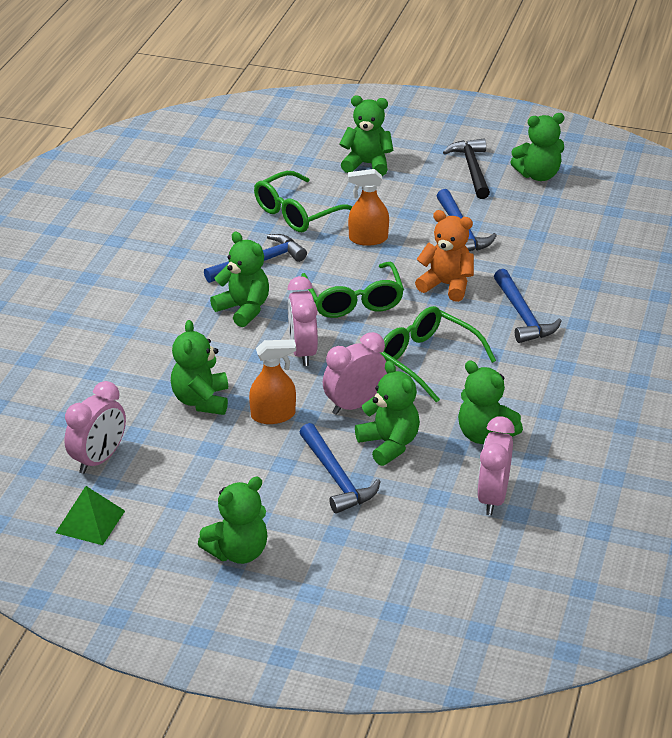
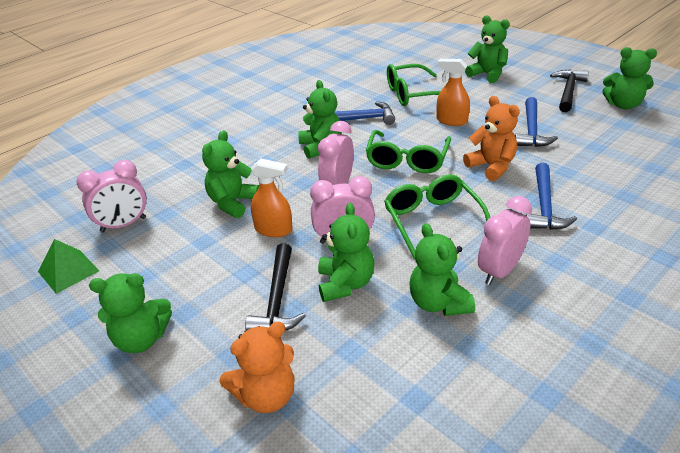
camera: 30 degrees right, 0 degrees up
(336, 477) = (277, 299): blue hammer -> black hammer
(394, 553) = (266, 395): none -> orange teddy bear
(492, 497) = (403, 371): pink clock -> pink clock (500, 271)

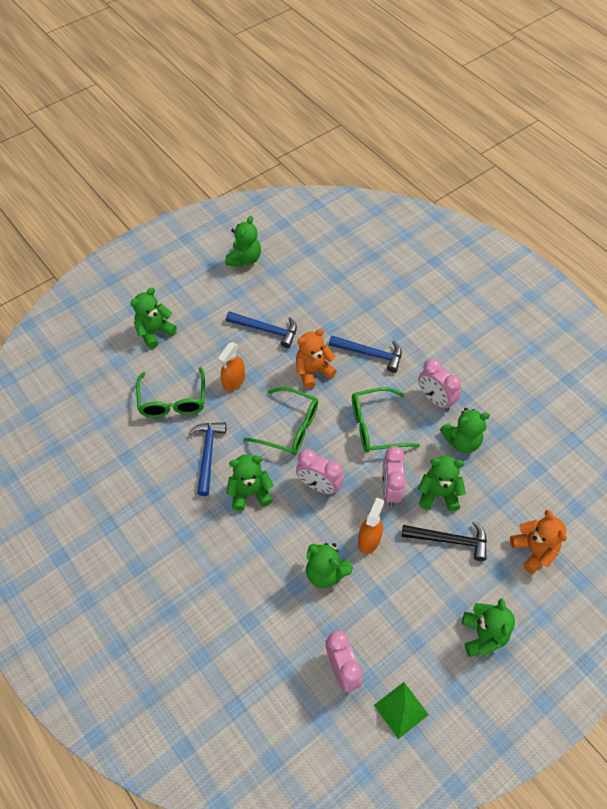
camera: 85 degrees left, 20 degrees up
(568, 91) = (209, 285): black hammer -> none

